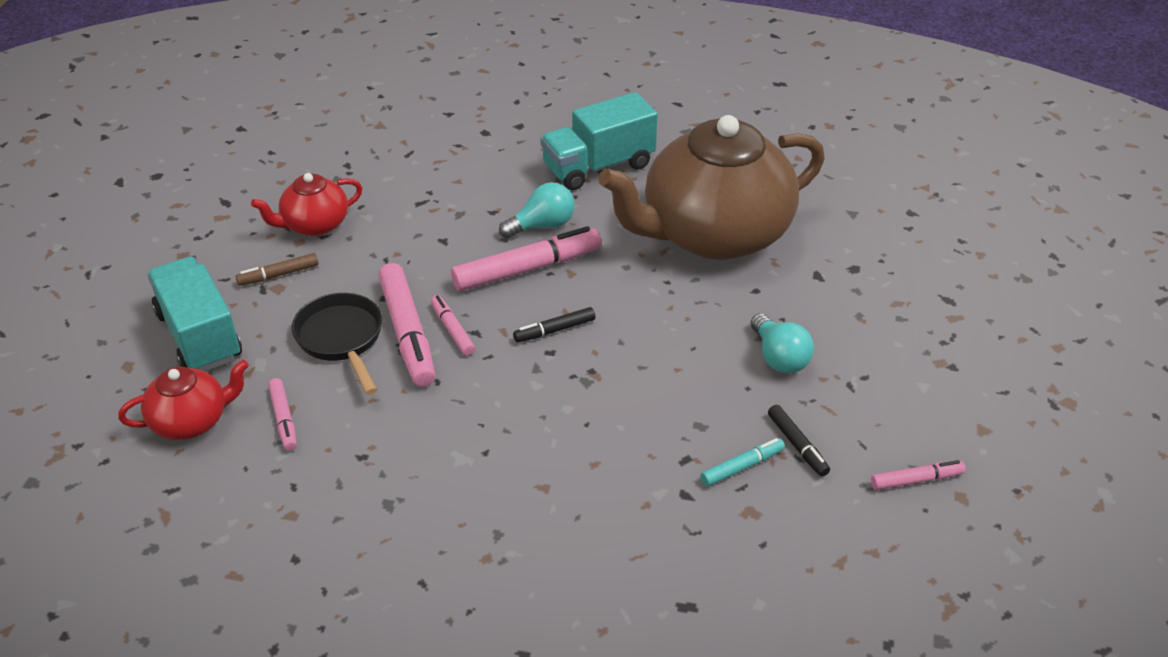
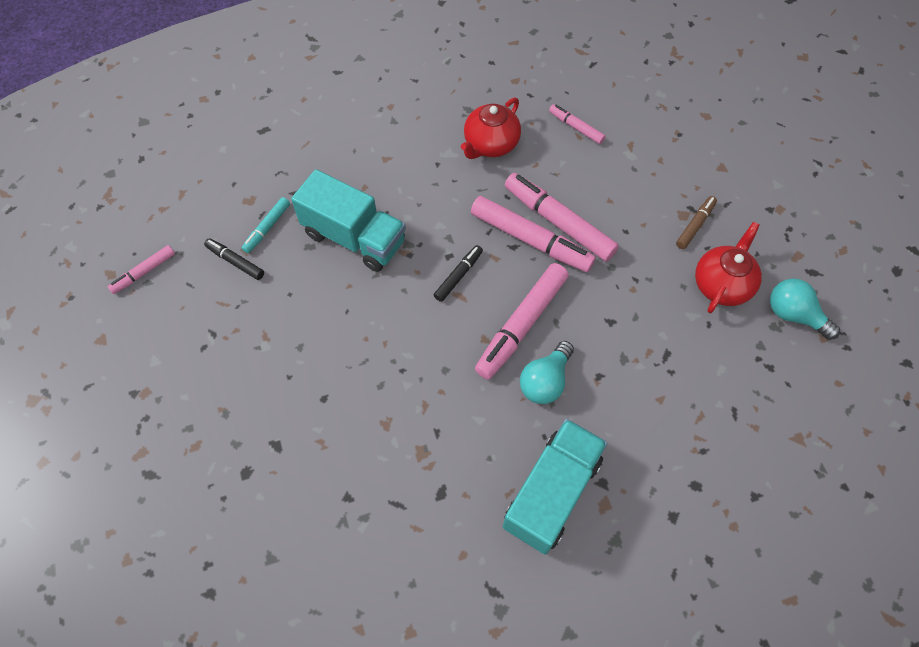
camera: 150 degrees right, 20 degrees up
(191, 421) = (627, 101): red teapot -> red teapot (490, 144)
(199, 336) = (689, 154): turquoise truck -> turquoise truck (354, 238)
(341, 339) = (597, 196): black pan -> none
(452, 330) = (530, 240): pink marker -> pink marker, size x1.91
(713, 234) = (391, 451): brown teapot -> none
(779, 357) = (276, 333): turquoise light bulb -> turquoise light bulb (794, 315)

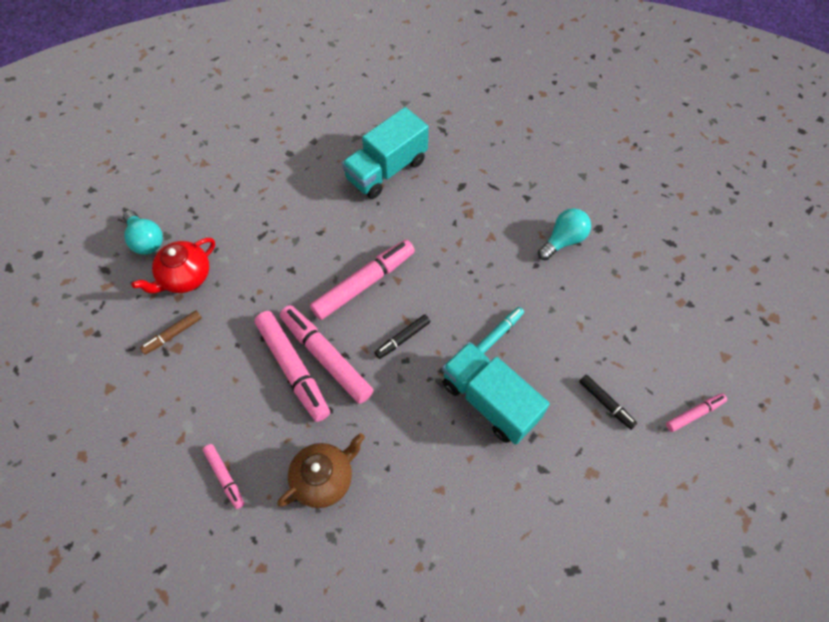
camera: 165 degrees left, 0 degrees up
(267, 228) = (574, 433): turquoise marker -> turquoise marker (499, 332)
(490, 144) = (324, 478): red teapot -> brown teapot
(545, 381) = (362, 238): turquoise light bulb -> turquoise light bulb (563, 240)

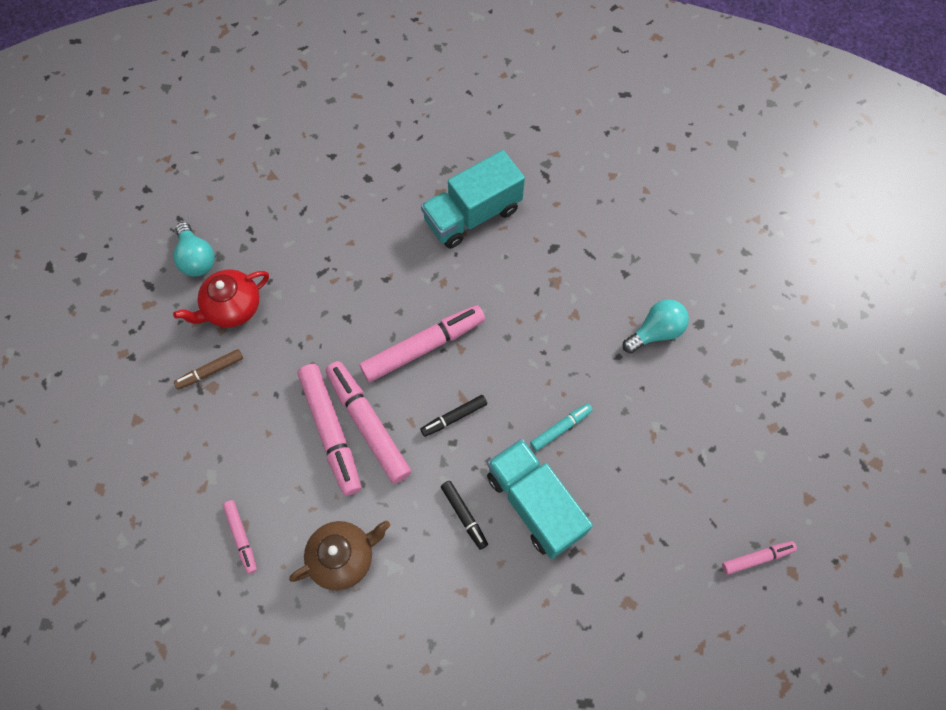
camera: 10 degrees right, 5 degrees up
(606, 403) = (661, 529): black marker -> black marker (464, 515)

